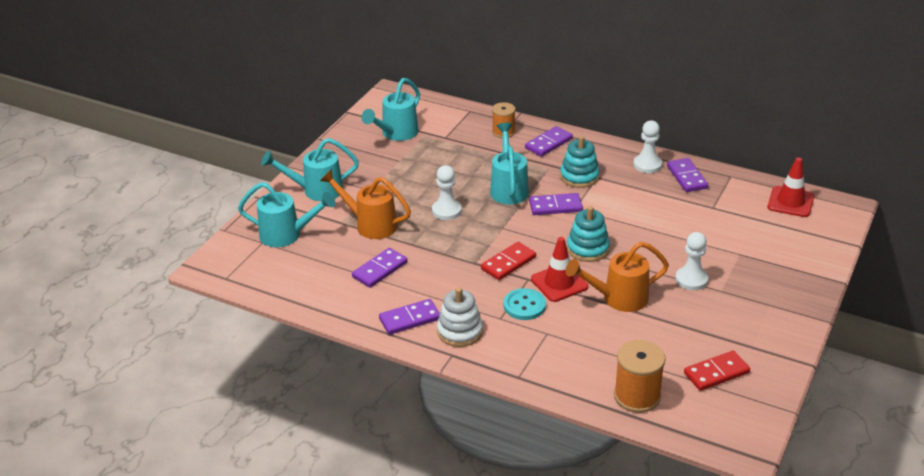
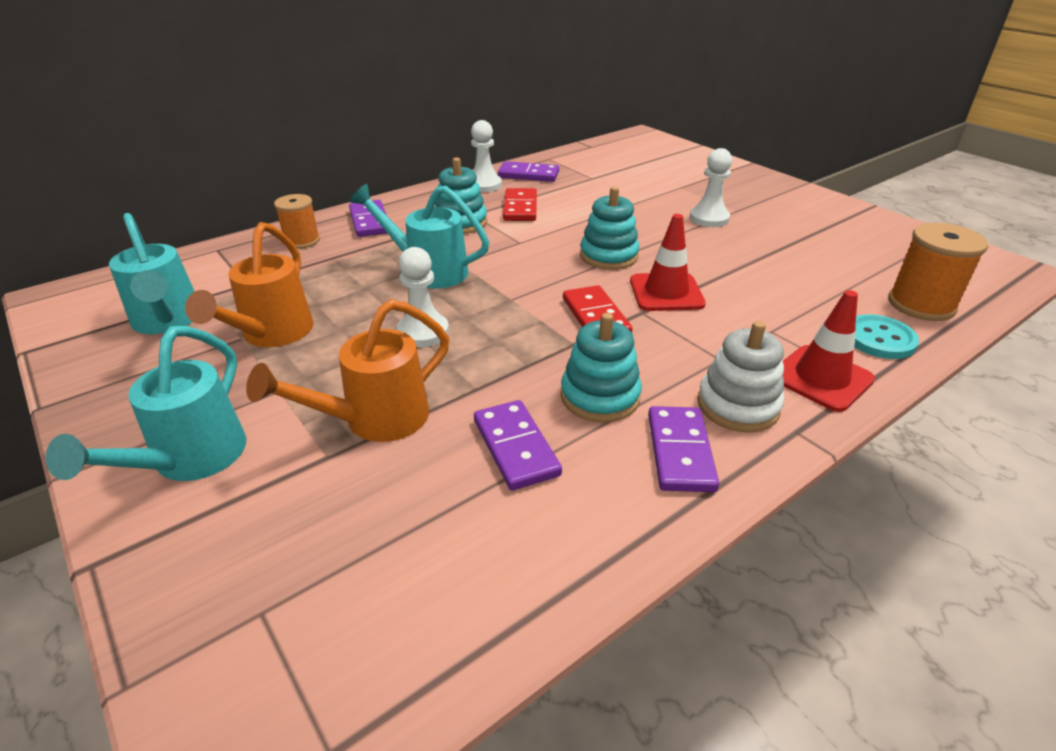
camera: 65 degrees left, 0 degrees up
(287, 235) = (282, 555): turquoise watering can -> none
(434, 284) = (600, 397): none -> turquoise stacking toy
(524, 306) = (701, 331): turquoise button -> turquoise button (879, 339)
(555, 206) = (503, 252): purple domino -> none
(618, 298) = (721, 264): orange watering can -> orange watering can (272, 334)
(716, 373) = (881, 249): red domino -> red domino (520, 208)
(790, 202) = (615, 149): red traffic cone -> red traffic cone (821, 378)

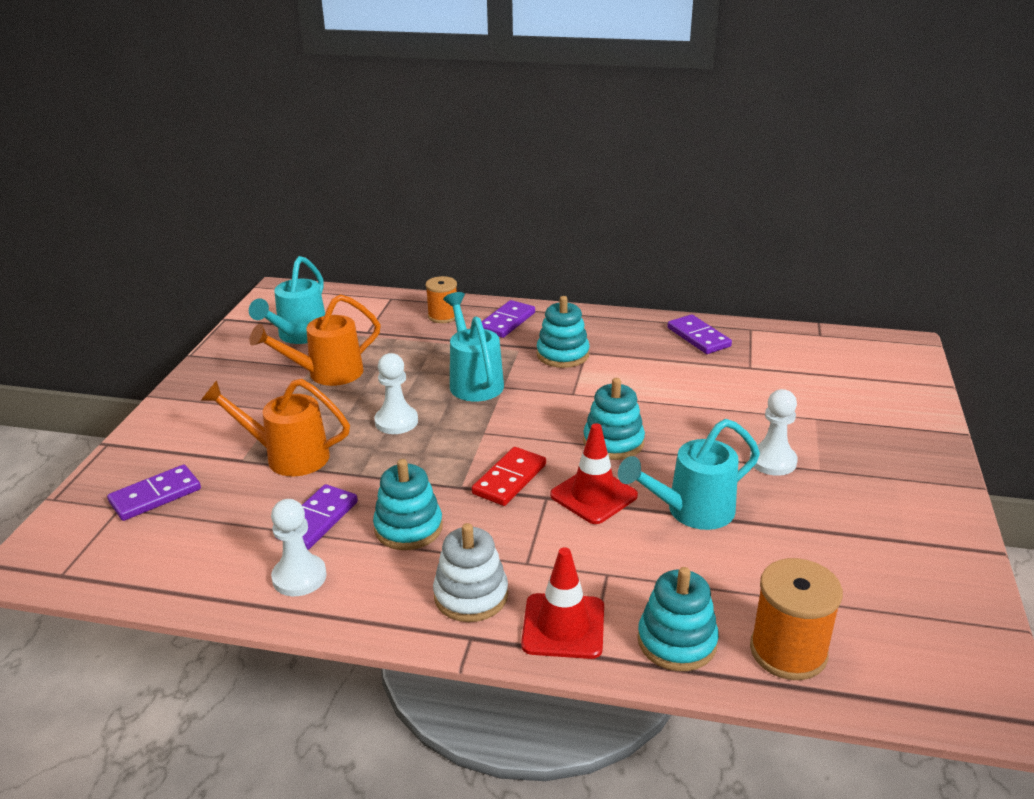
camera: 50 degrees right, 5 degrees down
(190, 460) = (196, 422): turquoise watering can -> turquoise watering can (691, 511)
(484, 185) = (642, 330): white pawn -> white pawn (299, 577)
(520, 208) = (630, 364): red domino -> none
(680, 452) = (384, 589): purple domino -> purple domino (155, 496)
(879, 339) = (677, 641): turquoise button -> turquoise stacking toy

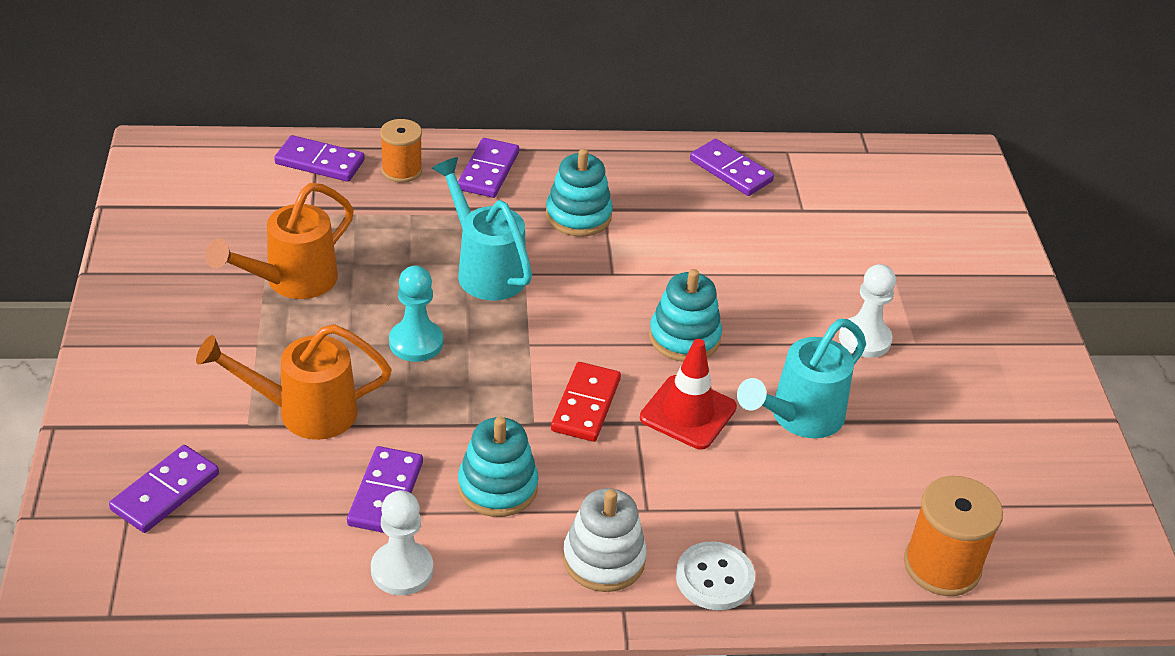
camera: 20 degrees left, 10 degrees up
(299, 336) = (222, 224): turquoise watering can -> none
(387, 307) = (319, 162): none -> purple domino
(396, 421) = (416, 342): white pawn -> turquoise pawn
(563, 626) = (714, 578): red traffic cone -> white button
(677, 641) = (833, 574): turquoise stacking toy -> none

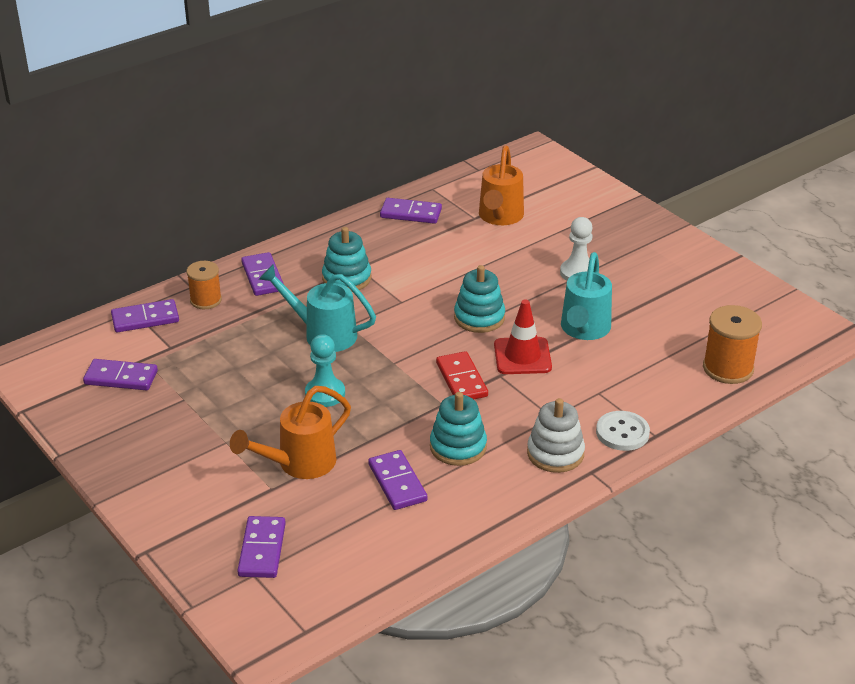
camera: 30 degrees left, 5 degrees down
(229, 217) = (121, 378): none -> purple domino
(292, 281) = (207, 396): orange watering can -> orange watering can (499, 217)
(402, 570) = (450, 516): white pawn -> none

